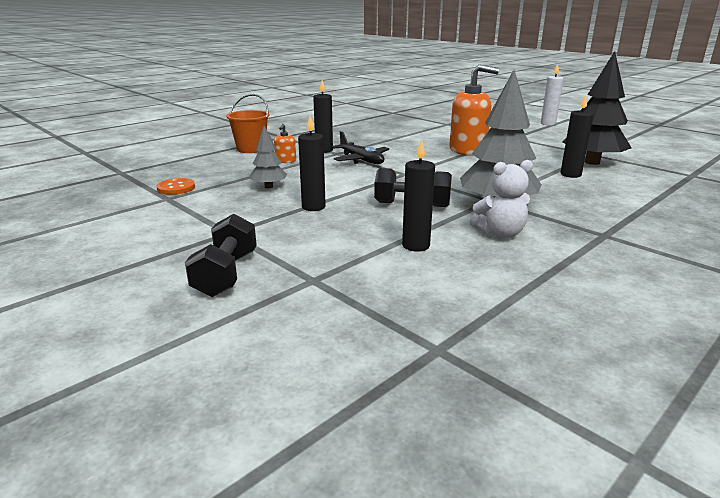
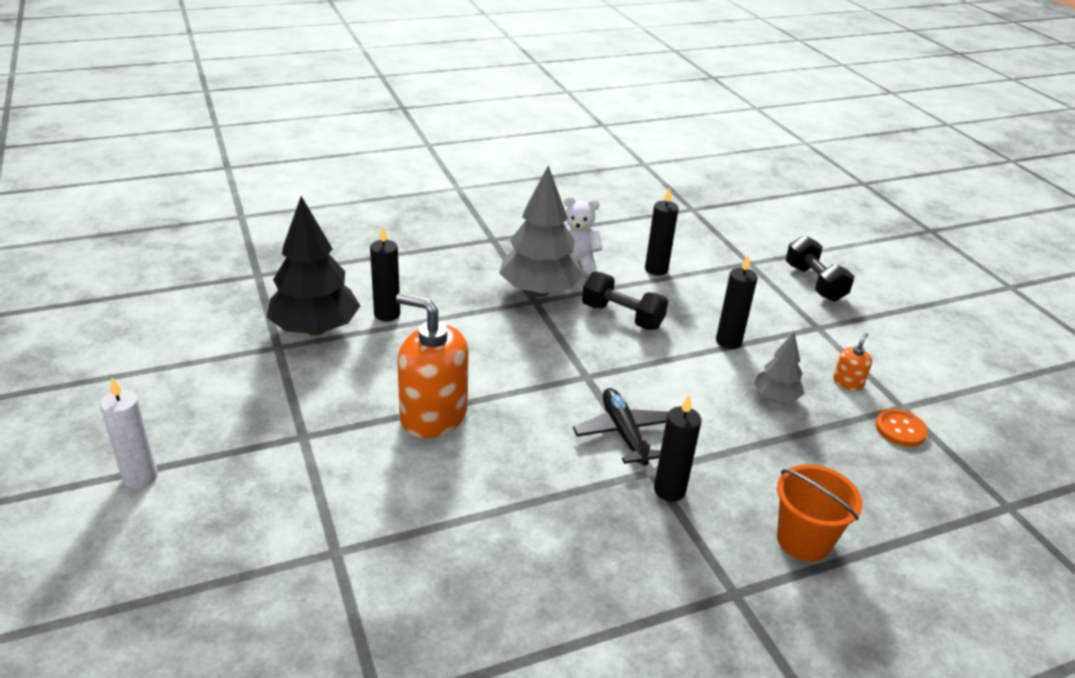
camera: 160 degrees left, 10 degrees up
(226, 274) = (814, 283): black dumbbell -> black dumbbell turned 45 degrees counterclockwise
(285, 161) = (744, 468): orange soap dispenser -> orange soap dispenser (848, 382)

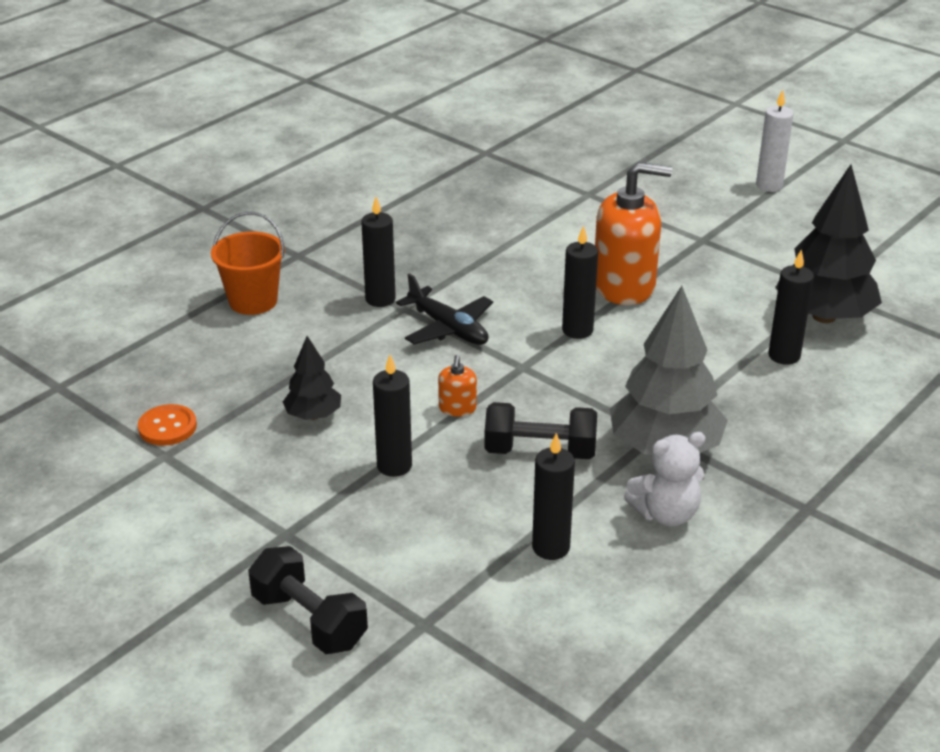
camera: 155 degrees right, 0 degrees up
(516, 389) = (577, 330): none -> black candle
(775, 397) = (313, 415): grey tree -> black tree
(848, 382) = (233, 464): orange soap dispenser -> orange soap dispenser (457, 408)

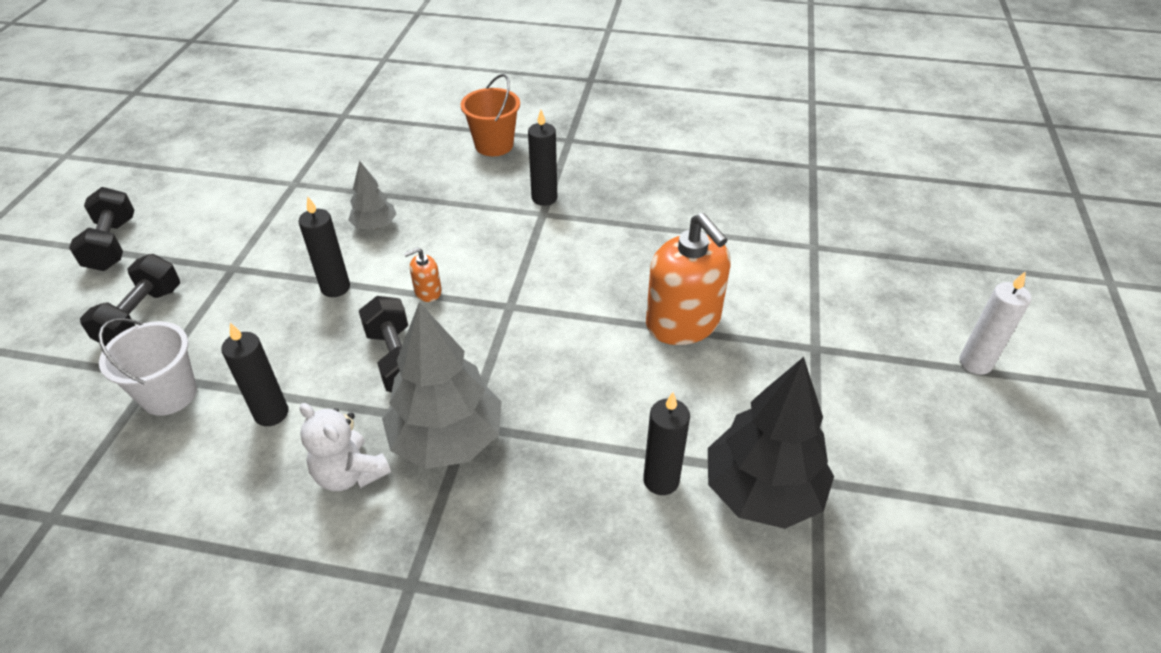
camera: 60 degrees right, 10 degrees up
(133, 629) = (112, 244): none -> black dumbbell
(167, 427) = (325, 172): orange button -> none
(313, 415) = (375, 226): black tree -> grey tree
(448, 328) = (533, 246): black plane -> none
(465, 616) = (169, 394): none -> white bucket
(577, 330) = (588, 318): black candle -> none

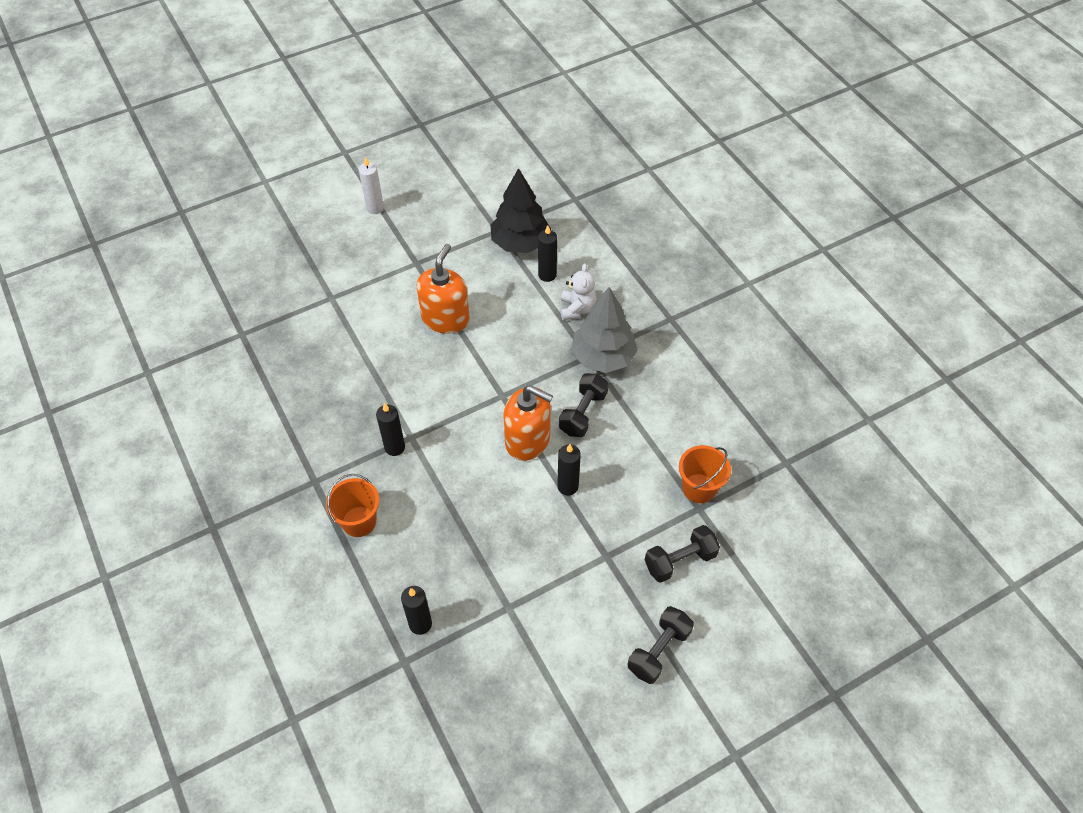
camera: 130 degrees left, 10 degrees up
(169, 394) = (699, 488): white bucket -> orange bucket
(271, 413) = (661, 434): black candle -> black candle (420, 624)
(350, 473) = (654, 377): white teddy bear -> white teddy bear (577, 309)
(375, 226) = (502, 516): grey tree -> none
(428, 292) = (528, 440): orange soap dispenser -> orange soap dispenser, size x2.31

